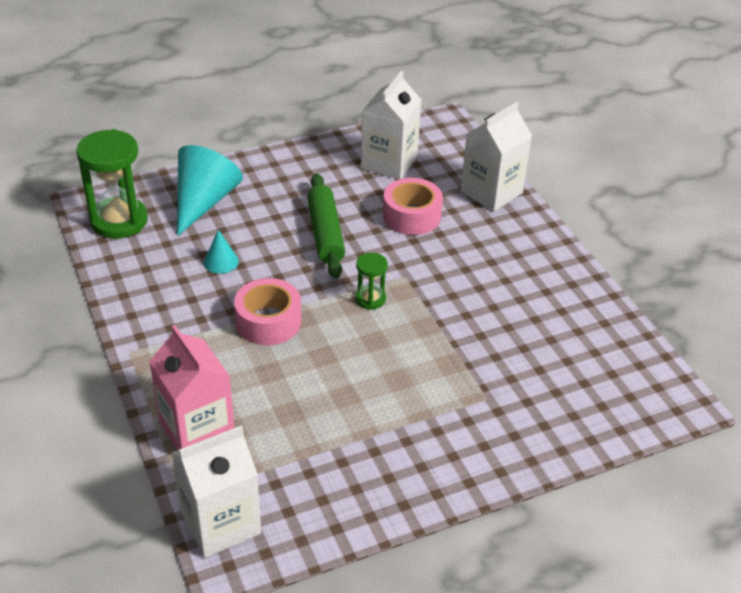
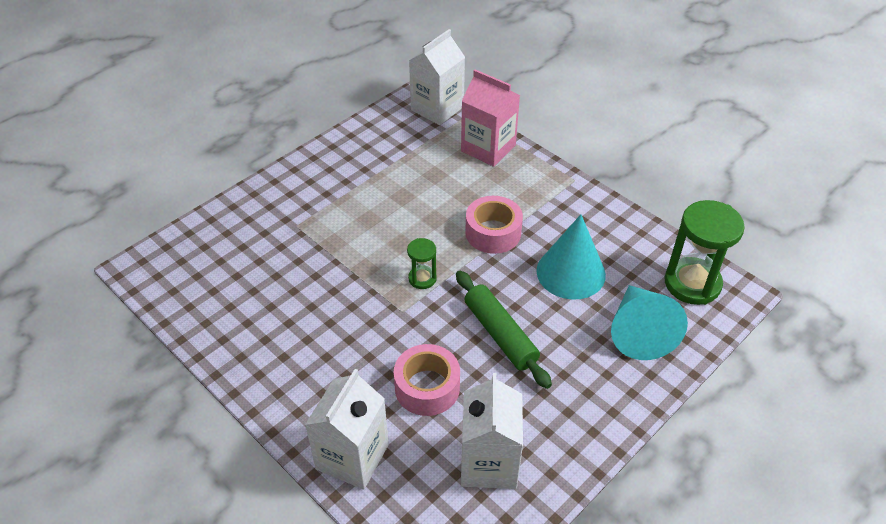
camera: 160 degrees right, 5 degrees up
(221, 261) = (570, 272): turquoise cone -> turquoise cone, size x2.10

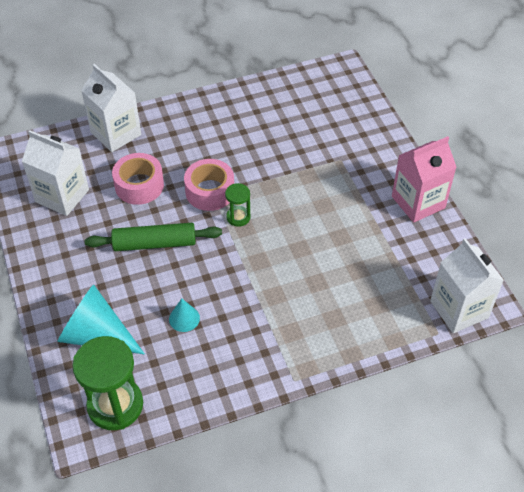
camera: 115 degrees right, 5 degrees up
(488, 148) = (376, 327): pink carton -> pink carton (418, 202)
(493, 233) = (261, 283): pink tape -> pink tape (210, 191)
(570, 272) = (184, 318): turquoise cone -> turquoise cone, size x0.48

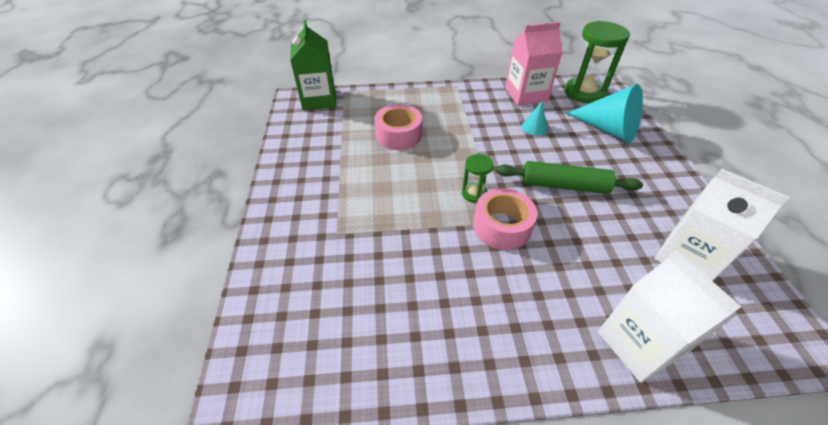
camera: 165 degrees left, 5 degrees down
(139, 185) = (589, 251): pink tape -> pink tape (398, 135)
(418, 202) = (288, 173): pink carton -> pink carton (526, 95)
(459, 309) = (319, 99): white carton -> green carton

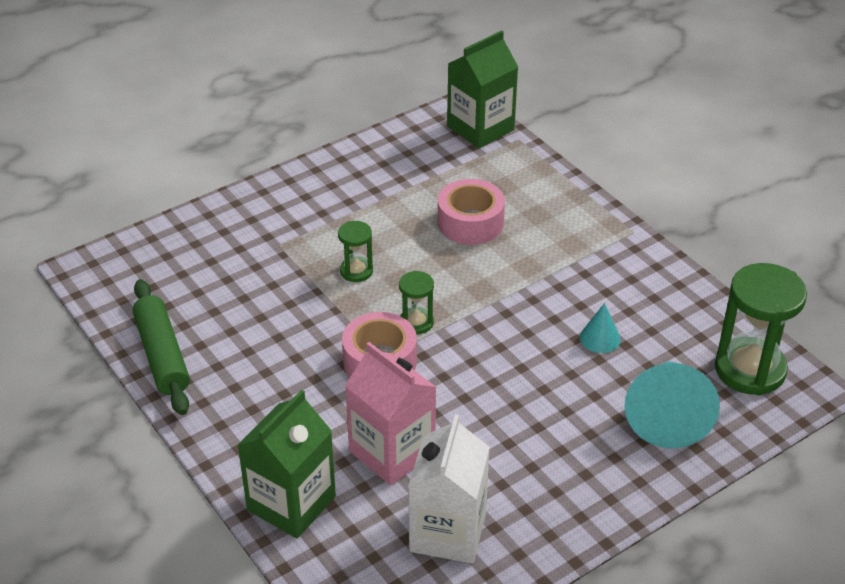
camera: 60 degrees right, 5 degrees down
(401, 202) = (356, 271): none -> green hourglass
(526, 95) = (679, 308): pink carton -> pink carton (392, 452)
(564, 185) = (495, 396): green rolling pin -> green rolling pin (162, 355)
(638, 344) = (291, 503): white carton -> green carton

